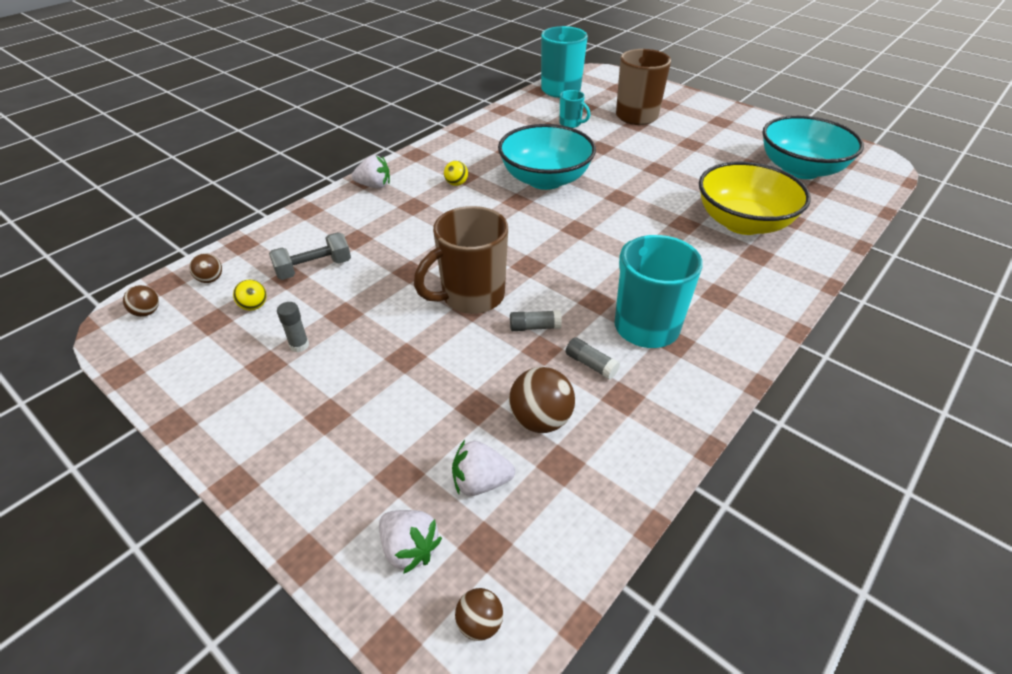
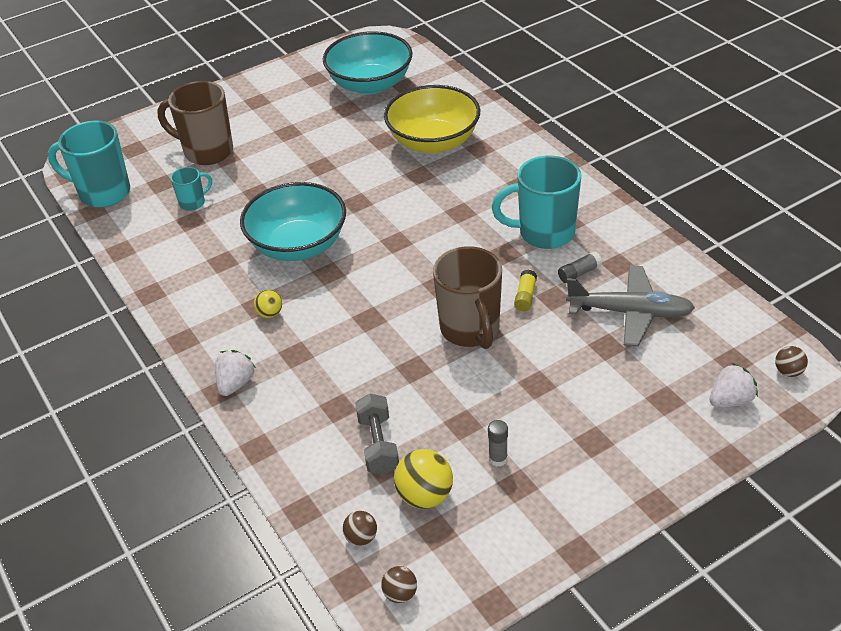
camera: 70 degrees left, 0 degrees up
(254, 306) = (425, 496): yellow ball -> yellow ball, size x1.75
(480, 482) = (681, 355): white strawberry -> none
(534, 327) = (525, 296): grey glue stick -> yellow glue stick
(540, 420) = (629, 312): brown ball -> grey plane

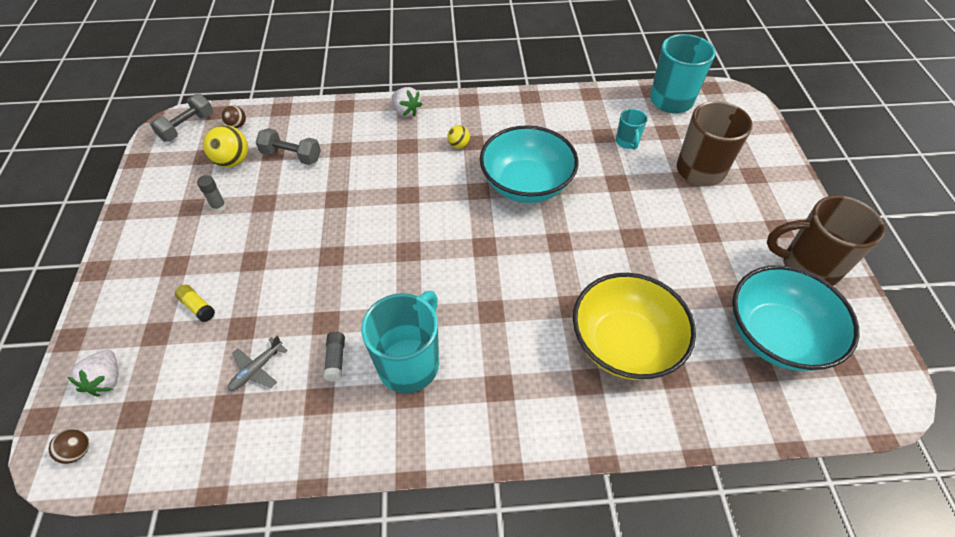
camera: 115 degrees right, 10 degrees up
(400, 594) = (187, 127): brown ball -> grey dumbbell
(470, 330) = (342, 247): brown mug -> brown mug (807, 267)
(525, 296) = (344, 302): yellow glue stick -> yellow glue stick (197, 307)
(629, 312) = (257, 369): grey plane -> grey plane, size x0.51

